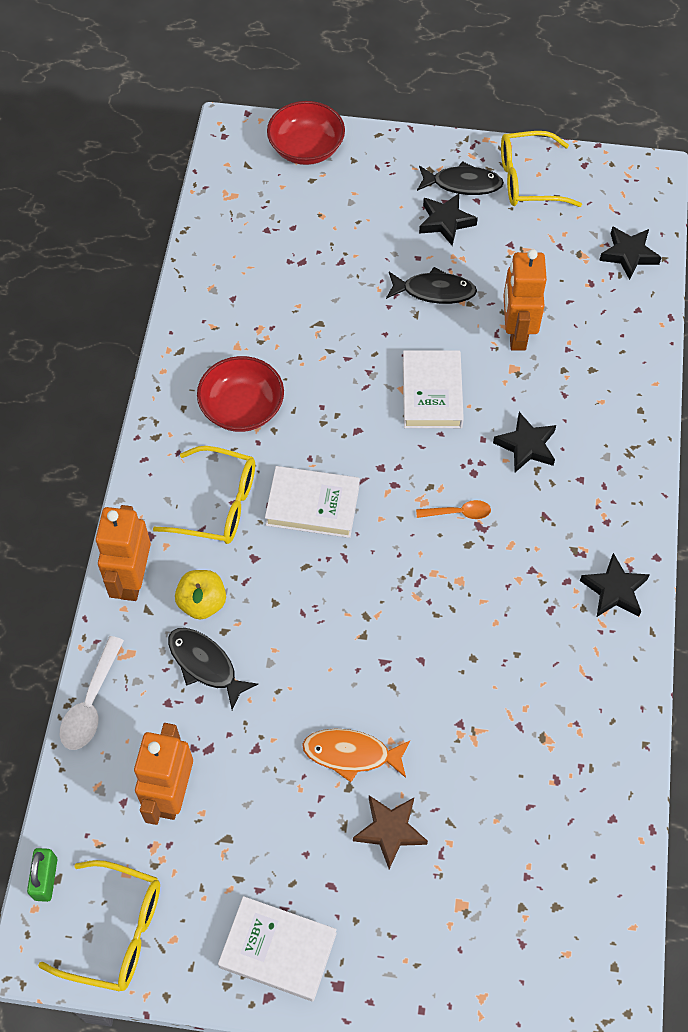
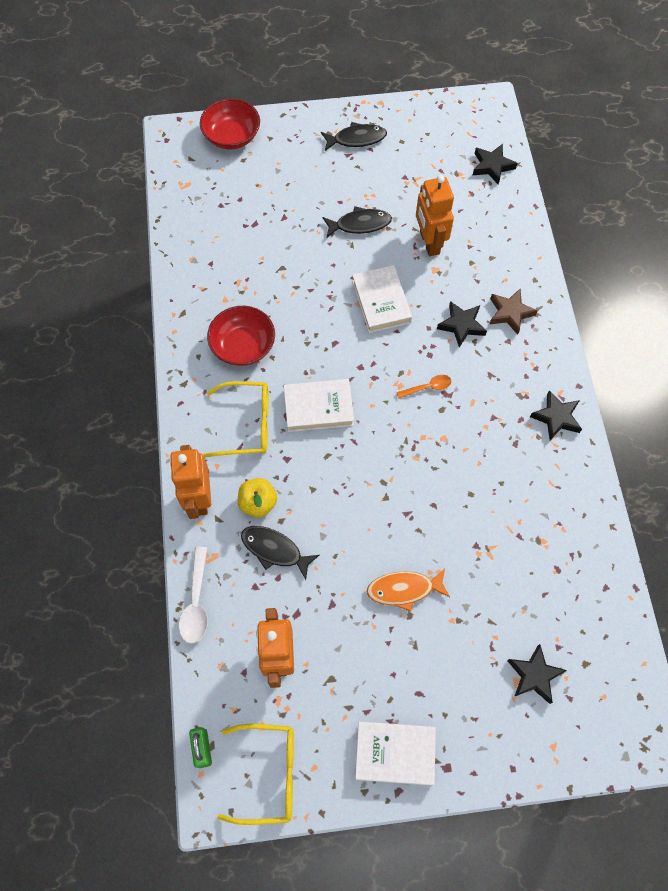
camera: 15 degrees left, 5 degrees up
(390, 831) = (449, 640): brown star -> brown star (510, 313)
(446, 222) = (352, 170): black star -> black star (534, 675)
(529, 180) = (403, 125): yellow glasses -> none

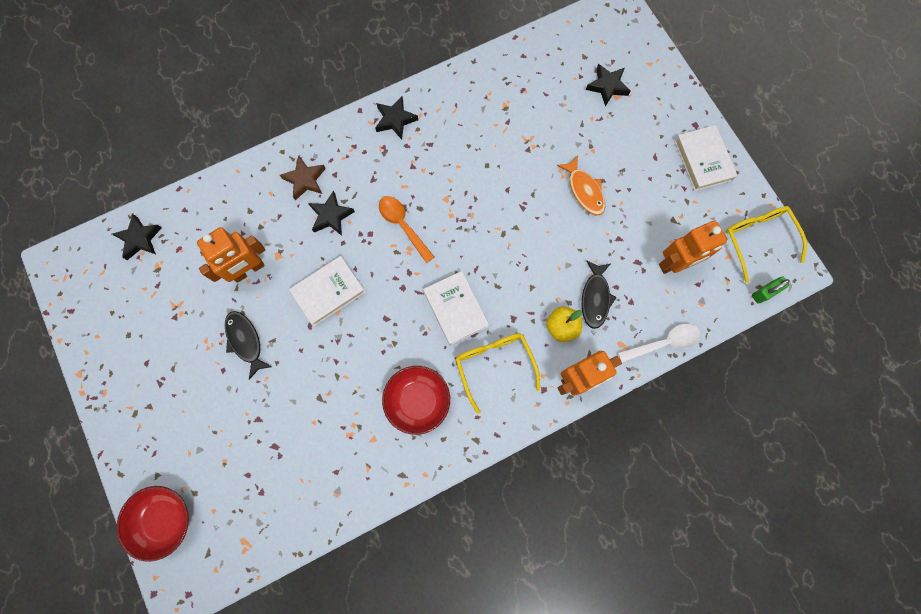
camera: 110 degrees left, 10 degrees up
(356, 139) = (136, 382): black fish -> none
(428, 387) = (403, 225): orange spoon -> orange spoon, size x1.57

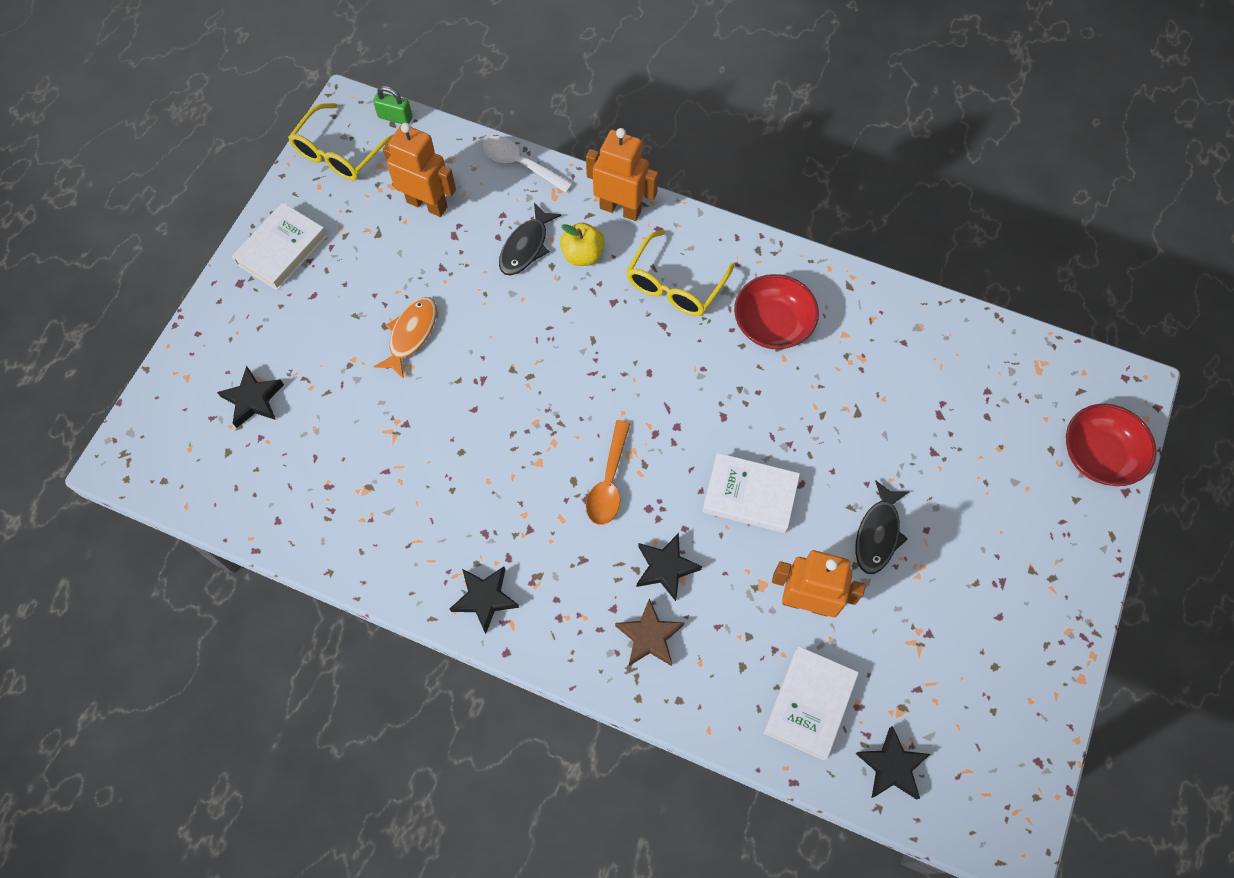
camera: 130 degrees left, 10 degrees down
(455, 309) = (652, 359): white book -> white book (809, 704)
(595, 298) = (526, 247): black fish -> black fish turned 150 degrees clockwise

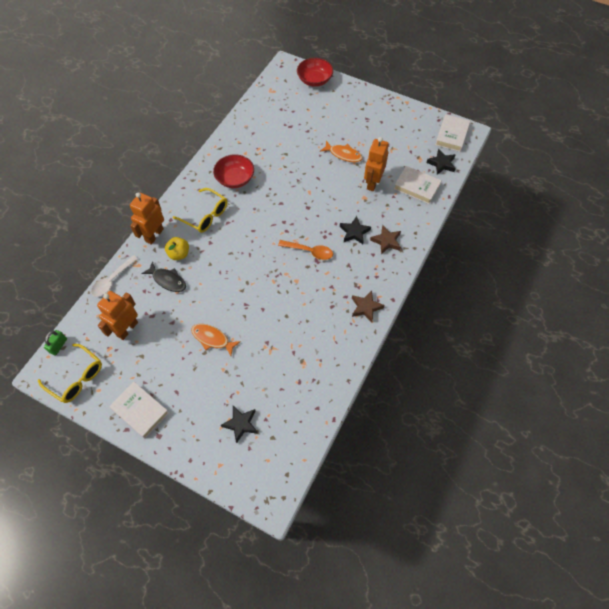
camera: 85 degrees left, 5 degrees down
(485, 598) = (366, 307): black star -> brown star
(750, 495) = (322, 197): white book -> white book (452, 135)
(878, 534) = (343, 154): black fish -> orange fish

